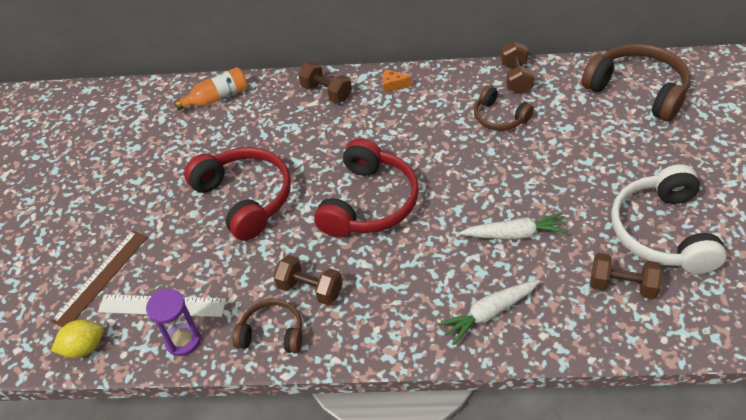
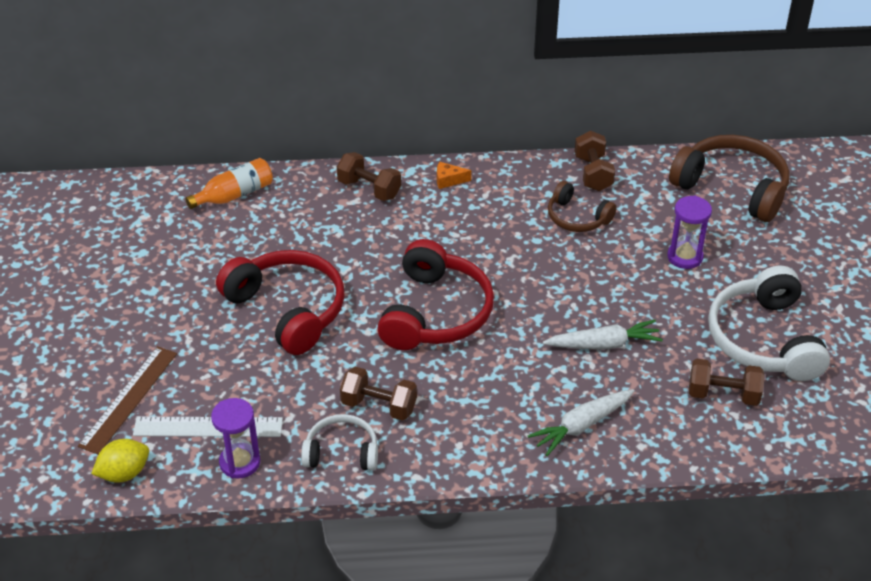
camera: 10 degrees left, 5 degrees down
(272, 333) = (342, 452): brown headphones -> white headphones
(592, 153) = (685, 257): none -> purple hourglass

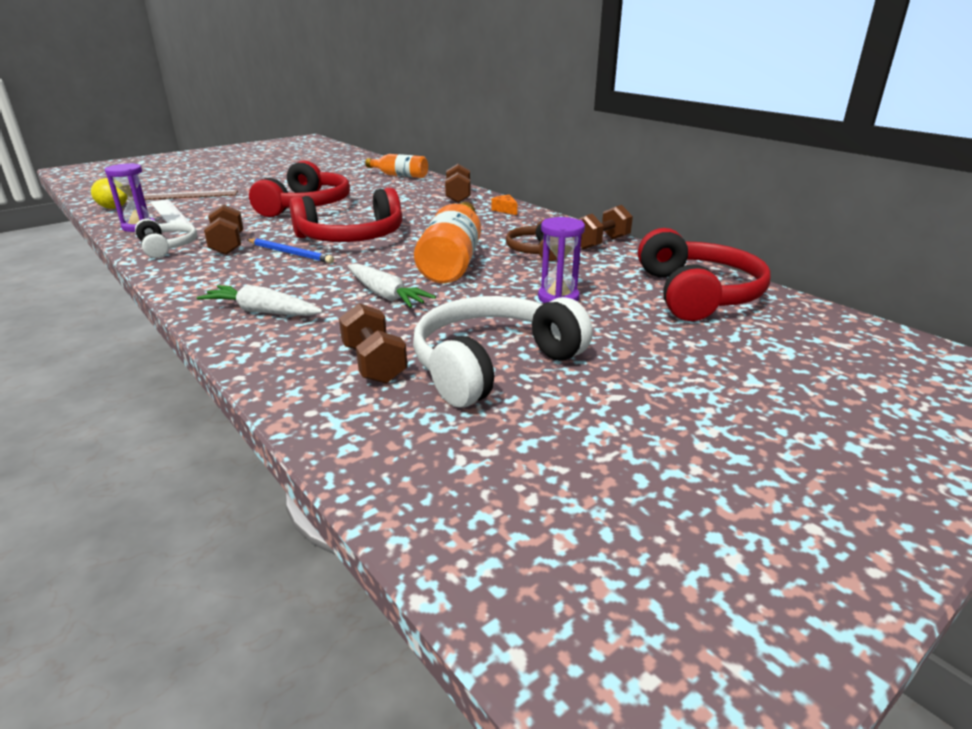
camera: 55 degrees right, 15 degrees down
(445, 369) = (290, 253): none -> blue pencil
(557, 275) = (453, 260): none -> orange bottle
(732, 188) = (697, 294): brown headphones -> red headphones

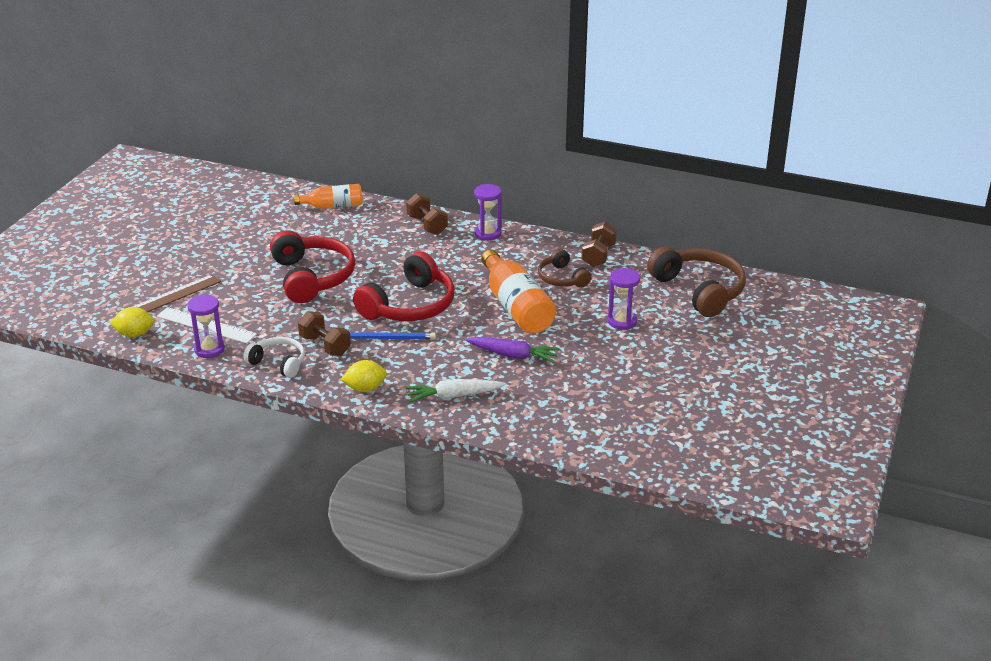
camera: 30 degrees left, 5 degrees up
(195, 282) = (365, 388): none -> yellow lemon
(374, 364) = (574, 408): brown dumbbell -> none
(385, 295) = (513, 355): white carrot -> purple carrot
(492, 364) = (637, 386): white headphones -> none
(505, 210) = (487, 234): orange cheese -> purple hourglass
(697, 294) = (699, 290): red headphones -> brown headphones

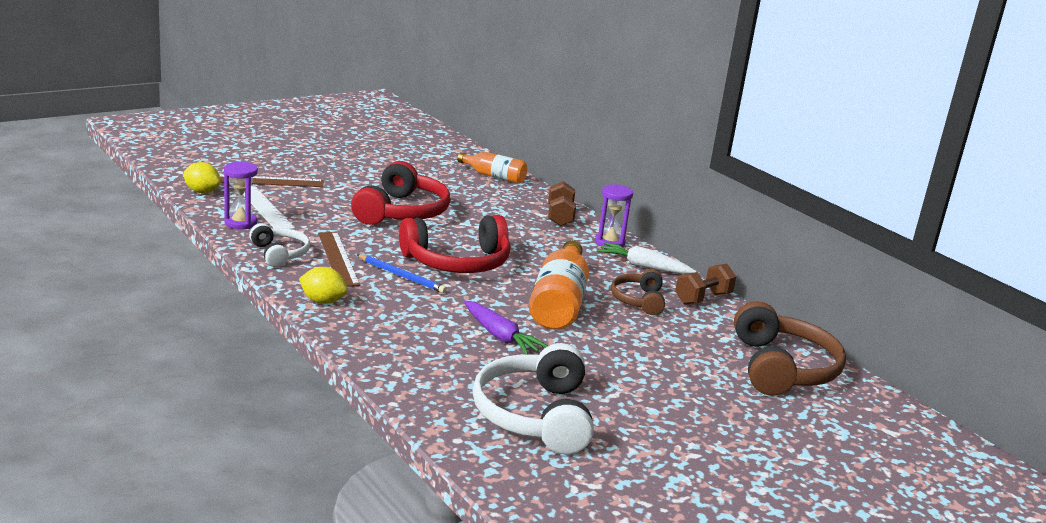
camera: 30 degrees right, 10 degrees down
(325, 345) = (338, 258): brown dumbbell -> brown ruler
(454, 396) = (394, 342): white carrot -> white carrot (643, 266)
(603, 405) = (535, 415): none -> white headphones
(622, 321) = (656, 358): purple hourglass -> none

